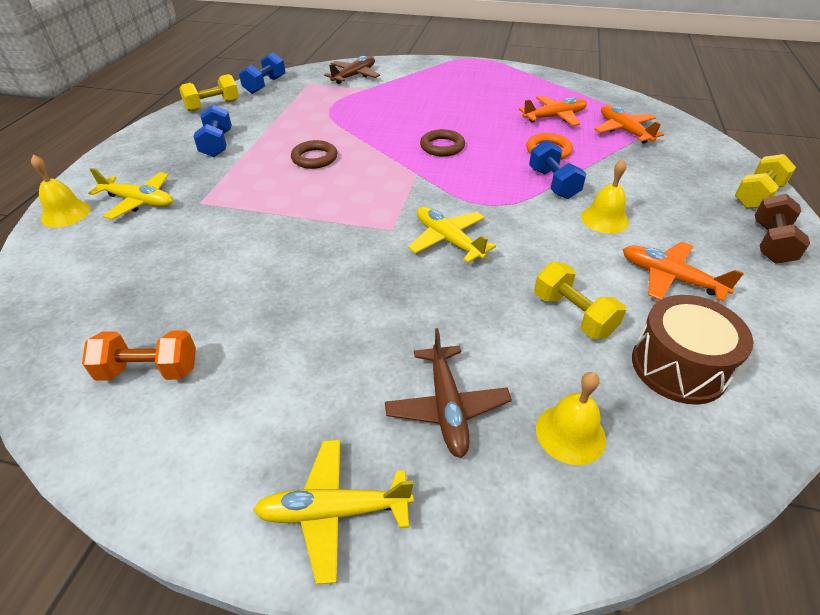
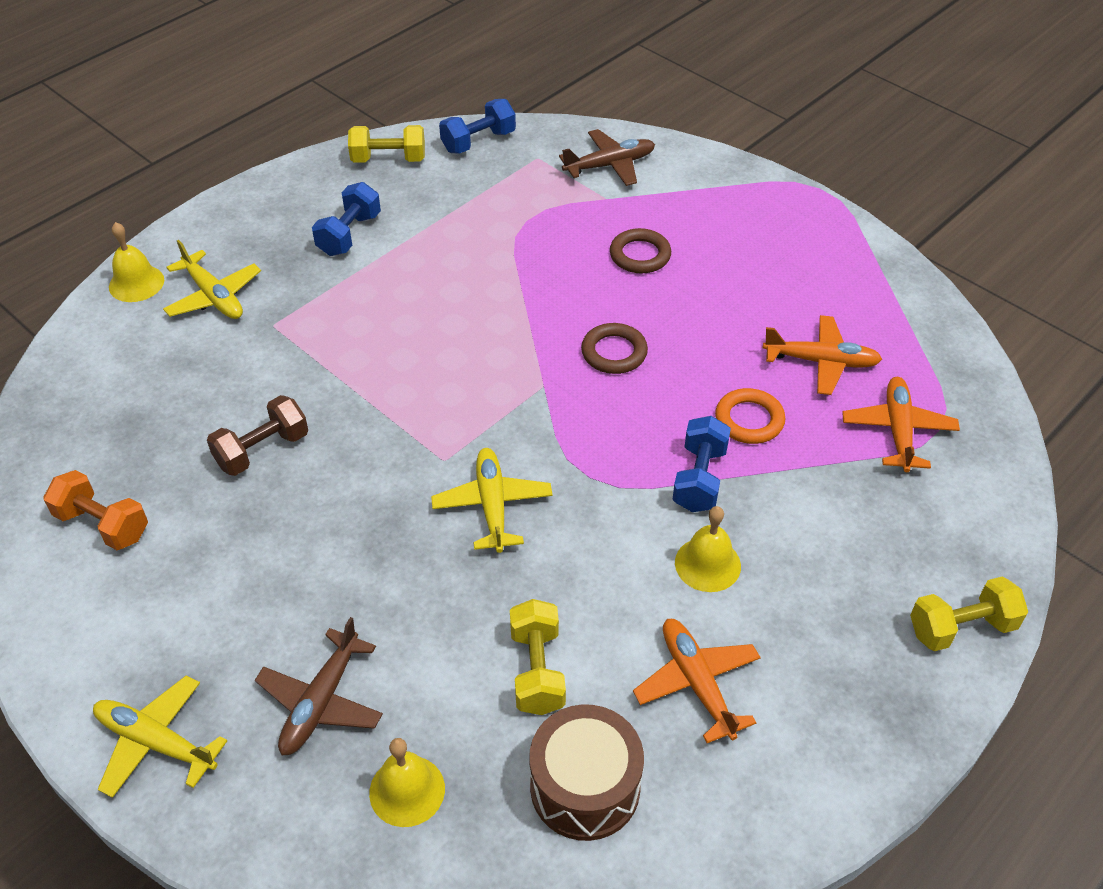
camera: 30 degrees right, 5 degrees up
(314, 158) = (443, 306): brown ring -> brown ring (640, 255)
(771, 243) = (886, 704): brown dumbbell -> brown dumbbell (262, 450)

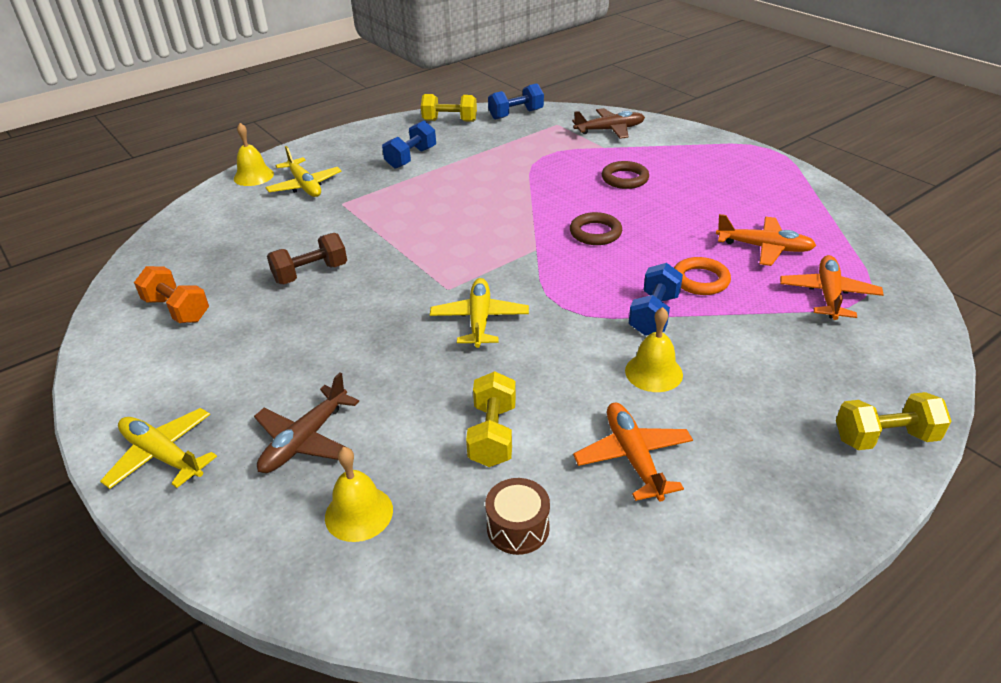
camera: 10 degrees right, 10 degrees down
(585, 787) = (518, 528): brown drum -> brown drum, size x0.62

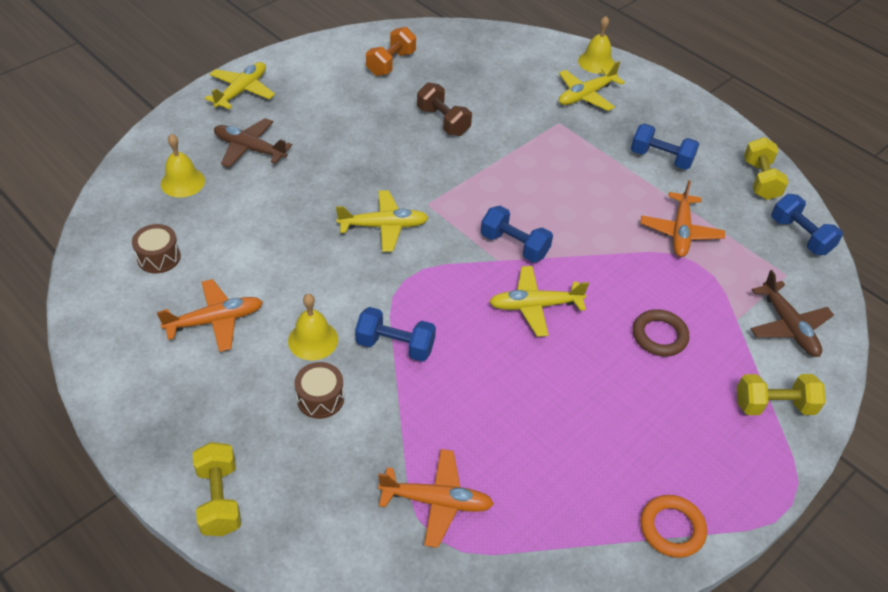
camera: 80 degrees right, 10 degrees up
(492, 434) = (246, 241): yellow dumbbell -> yellow dumbbell (774, 405)
(516, 239) = (514, 245): none -> blue dumbbell
(595, 233) = (535, 306): brown ring -> yellow plane
(700, 280) = (455, 388): orange ring -> orange ring (672, 528)
(732, 365) = (320, 398): none -> brown drum
(764, 248) = (525, 455): orange plane -> orange plane (680, 232)

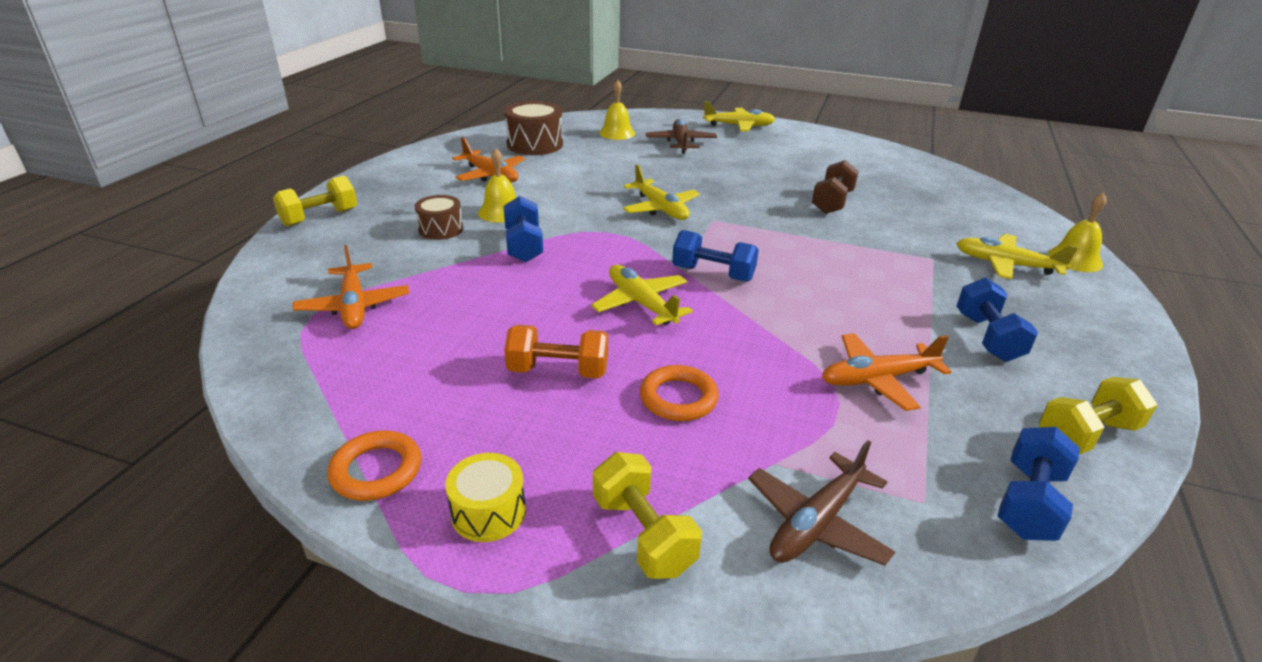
camera: 65 degrees right, 15 degrees down
(159, 257) = (535, 144): brown drum -> brown drum, size x1.62
(391, 63) = (868, 165): orange dumbbell -> orange dumbbell (558, 371)
(514, 245) = (713, 274): blue dumbbell -> blue dumbbell turned 75 degrees counterclockwise
(659, 336) = (678, 398): brown ring -> orange ring
(732, 475) = (488, 512): none -> yellow drum

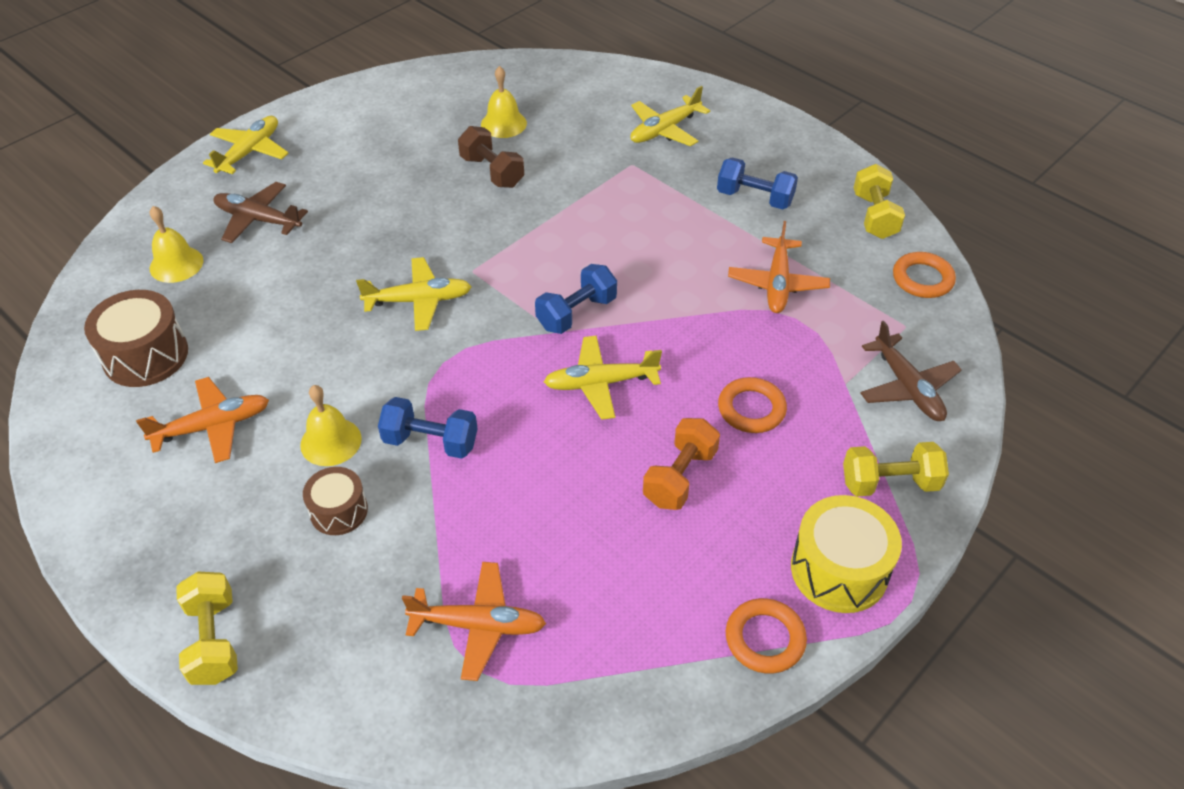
camera: 65 degrees left, 15 degrees up
(488, 512) = (839, 569): yellow drum -> yellow drum, size x1.62
(1029, 502) = (922, 279): blue dumbbell -> orange ring
(1074, 259) = (677, 90): yellow bell -> yellow bell (503, 124)

